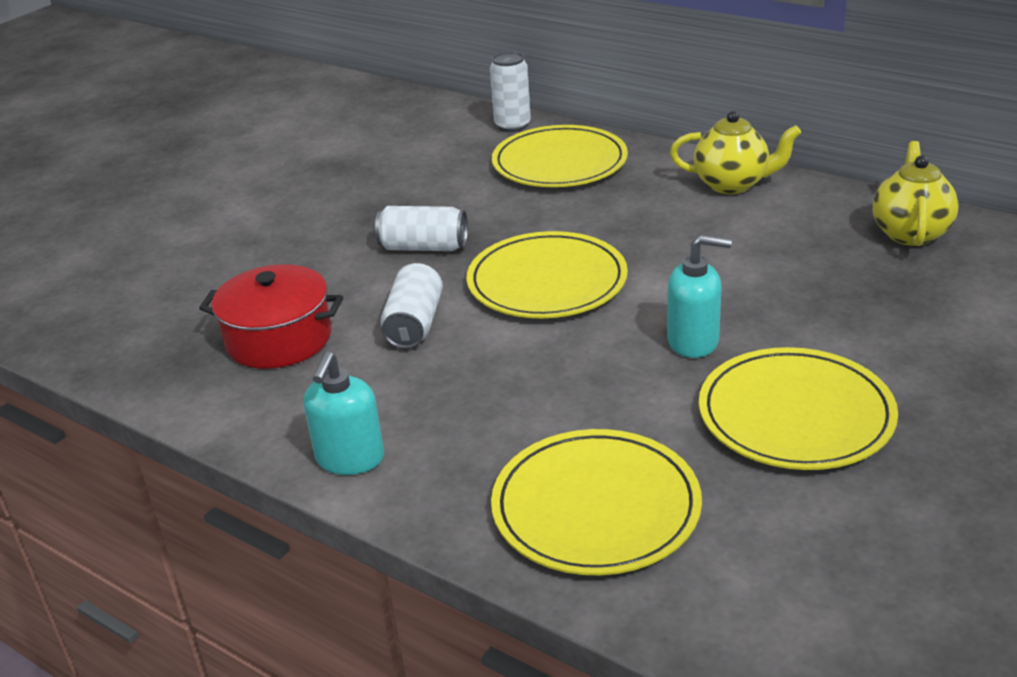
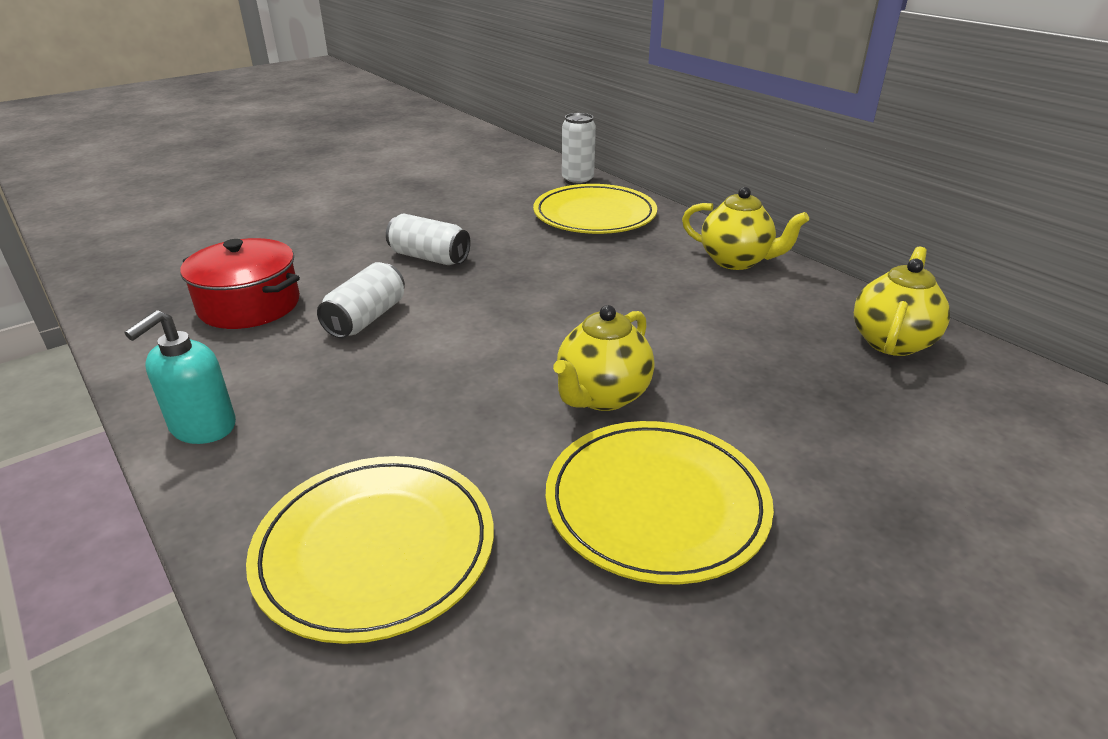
camera: 15 degrees right, 0 degrees up
(547, 281) = (508, 308): yellow plate -> none
(693, 341) = (602, 396): turquoise soap dispenser -> yellow teapot

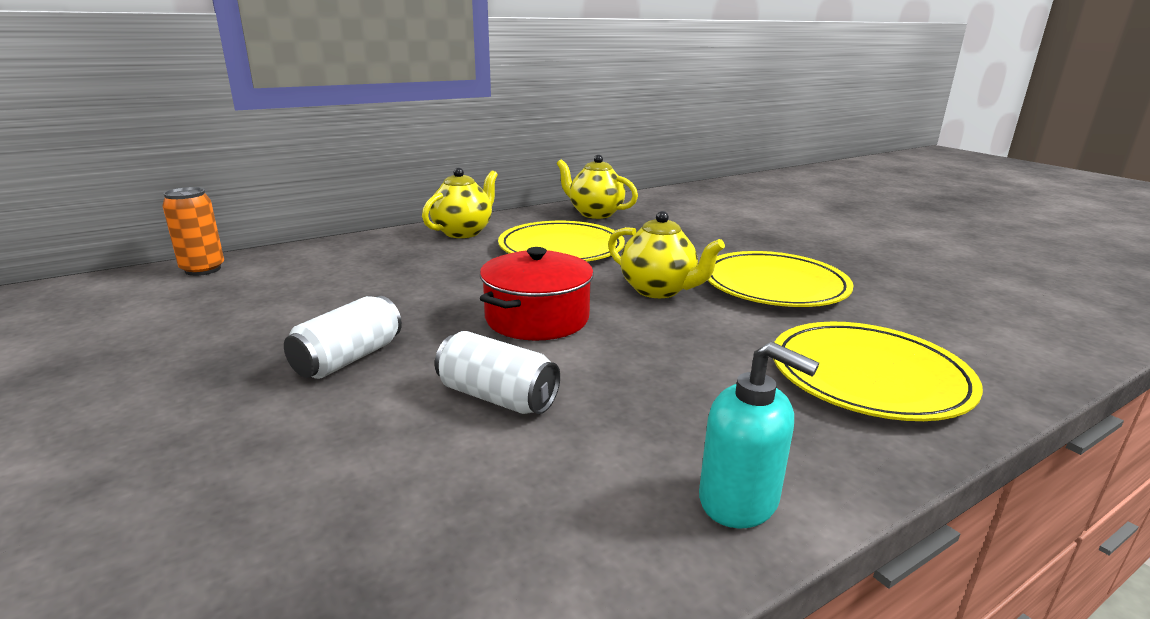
camera: 85 degrees left, 10 degrees down
(249, 305) = (409, 508): red pot -> red pot (537, 318)
(577, 181) = (203, 269): white can -> orange can
(594, 215) = (315, 269): yellow plate -> yellow plate (561, 248)

